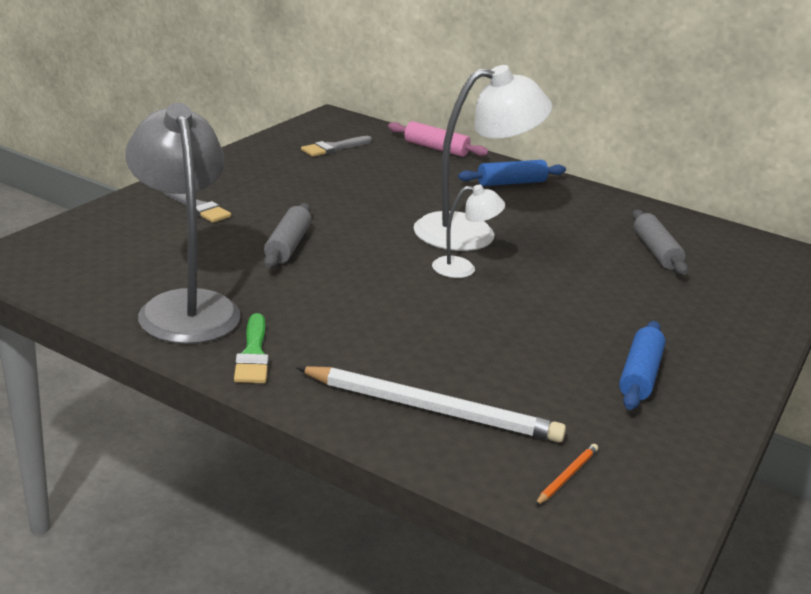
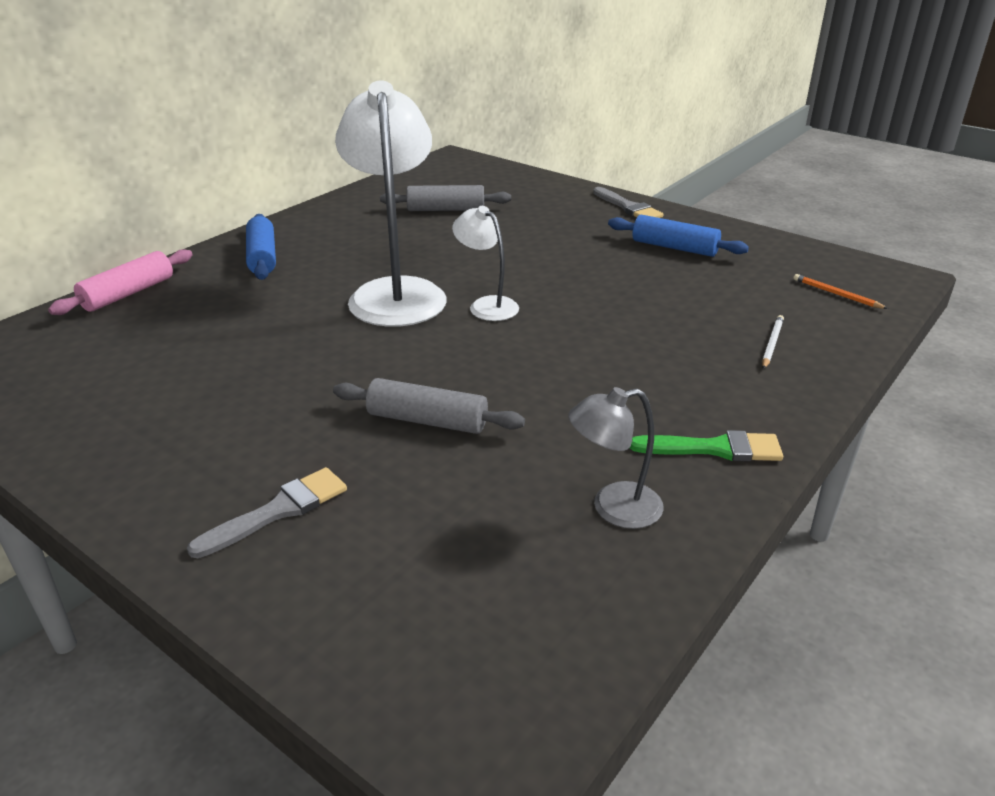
camera: 80 degrees left, 5 degrees up
(185, 306) = (613, 508): grey lamp -> grey lamp, size x0.50
(334, 148) = (83, 372): grey brush -> grey brush (628, 207)
(432, 409) = (771, 344): white pencil -> white pencil, size x0.41
(463, 268) = (486, 305): white lamp -> white lamp turned 45 degrees counterclockwise

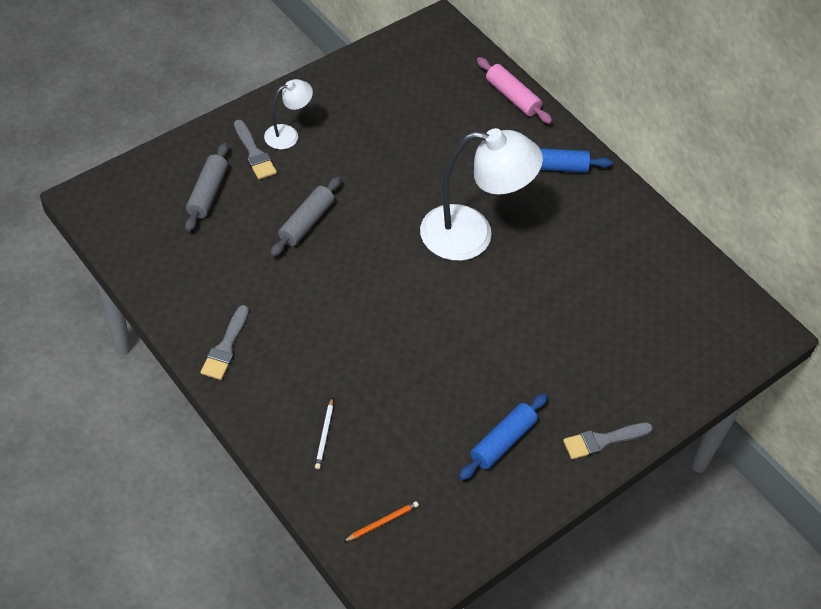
camera: 100 degrees right, 20 degrees up
(446, 209) = (626, 296): grey rolling pin -> grey rolling pin (208, 193)
(486, 305) = (436, 282): white lamp -> white lamp (288, 134)
(613, 508) = (198, 282): grey lamp -> none
(714, 449) = (225, 347): green brush -> grey brush
(771, 344) = (324, 435): white pencil -> white pencil turned 60 degrees clockwise

